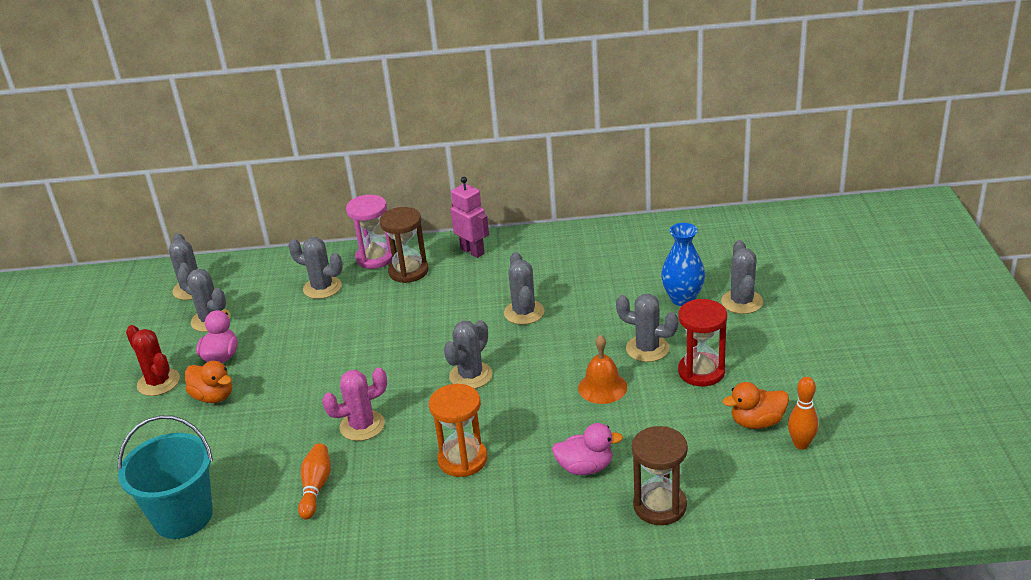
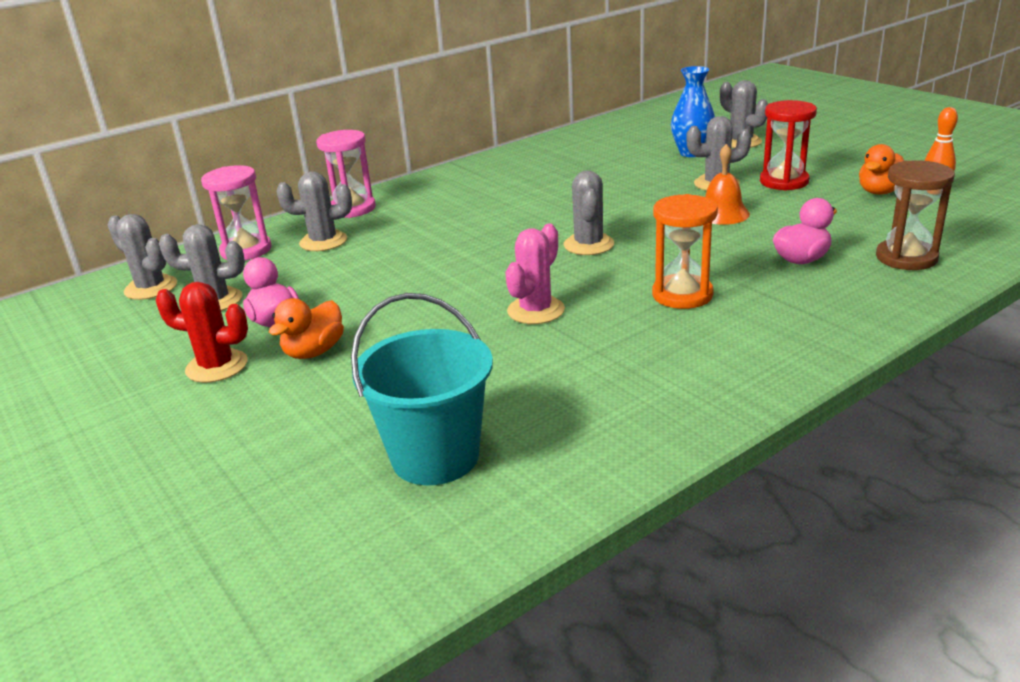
camera: 35 degrees left, 5 degrees down
(213, 396) = (314, 352): orange duck -> orange duck turned 120 degrees clockwise
(272, 275) = (246, 250): none -> pink hourglass
(316, 487) = (563, 369): orange bowling pin -> none
(408, 271) = (404, 206): brown hourglass -> none
(472, 251) = (451, 179): pink robot -> none
(524, 312) = (568, 197): grey cactus -> none

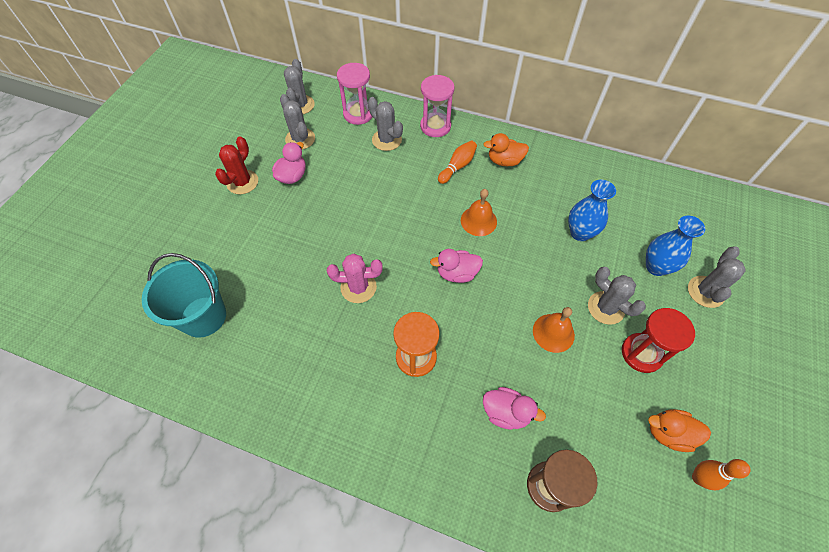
camera: 55 degrees right, 30 degrees up
(217, 366) = (242, 182): red cactus -> red cactus turned 45 degrees clockwise
(314, 352) = (271, 212): orange duck -> orange duck (504, 161)
(434, 210) = (457, 166): none -> orange bowling pin
(529, 217) = (478, 221): none -> orange bell
(588, 245) = (457, 273): grey cactus -> pink duck
(612, 173) = (580, 233): none -> blue vase

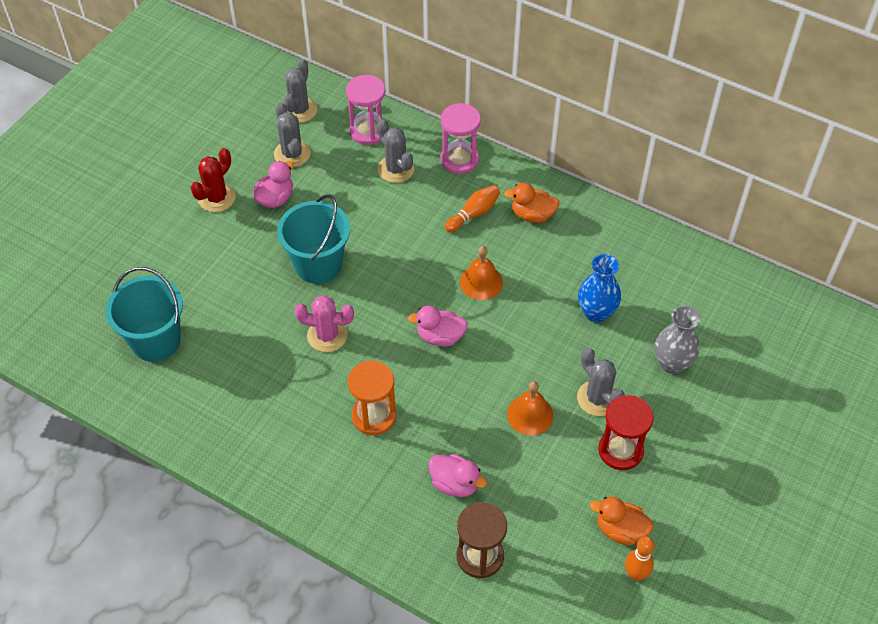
camera: 10 degrees right, 5 degrees down
(338, 226) = (318, 265): none -> turquoise bucket
(656, 267) = (672, 363): blue vase -> grey vase
(705, 292) = (719, 399): grey cactus -> none

